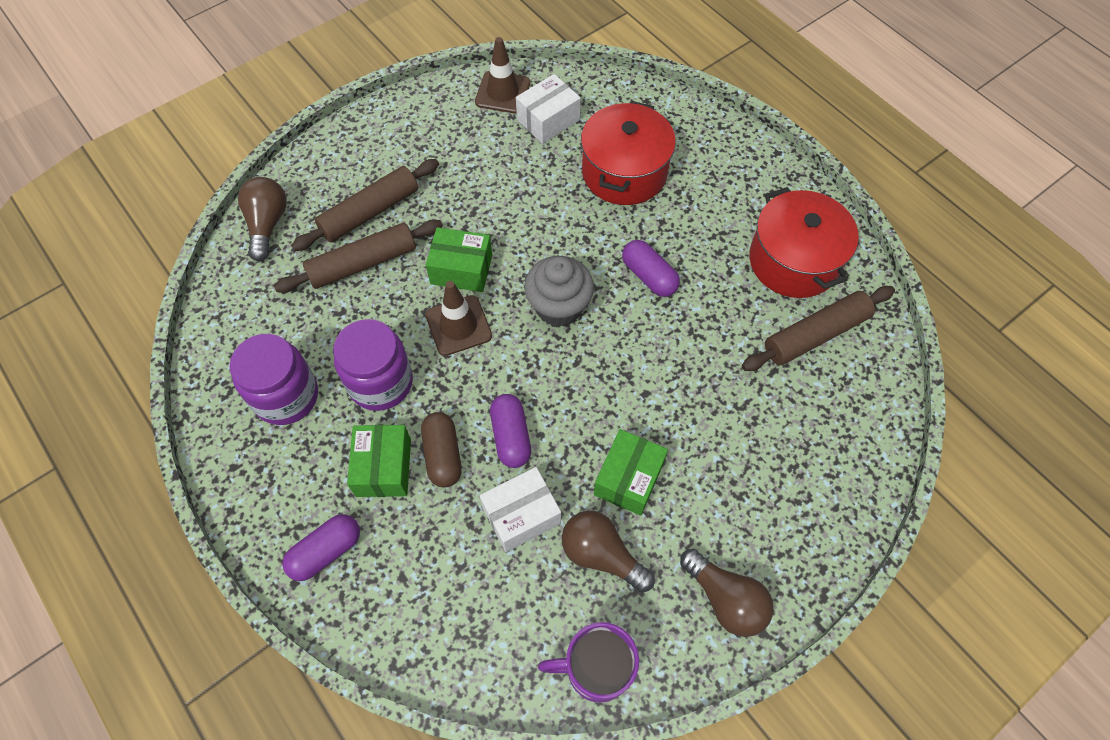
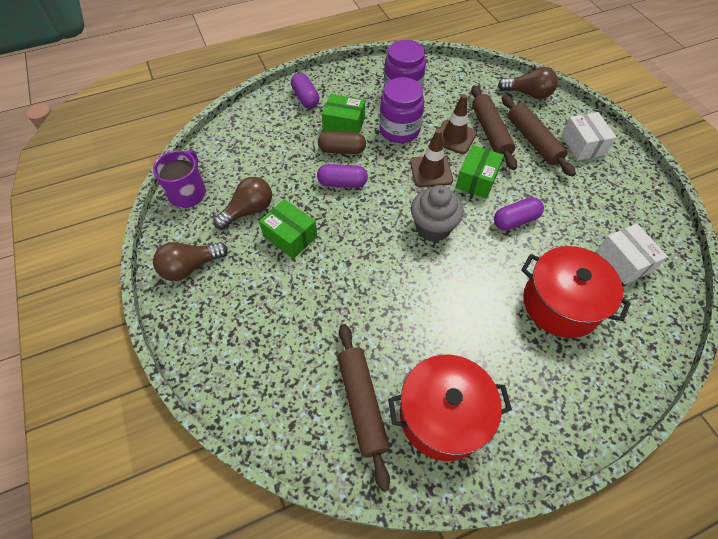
camera: 105 degrees right, 5 degrees down
(502, 92) = (655, 235): brown traffic cone -> brown traffic cone (454, 137)
(521, 515) = (290, 178): white box -> white box (583, 145)
(649, 276) = (448, 292): purple capsule -> purple capsule (515, 220)

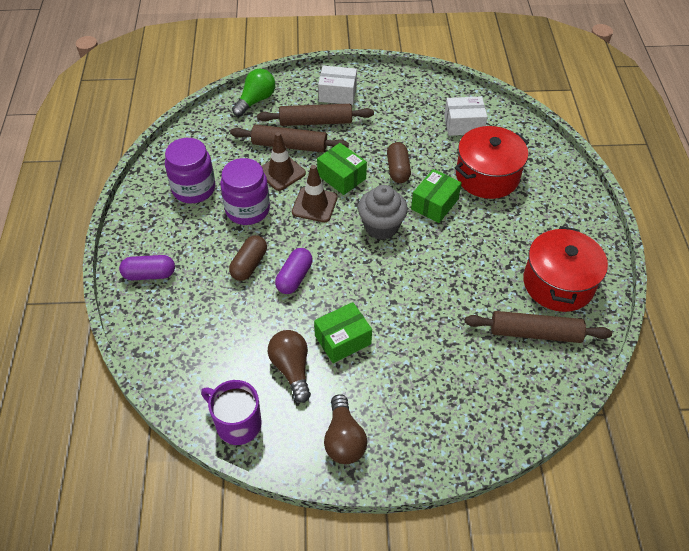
camera: 70 degrees left, 5 degrees down
(344, 125) = (213, 252): green box -> green box (434, 204)
(515, 220) = (398, 170): purple capsule -> brown capsule
(528, 94) = (256, 100): brown light bulb -> green light bulb

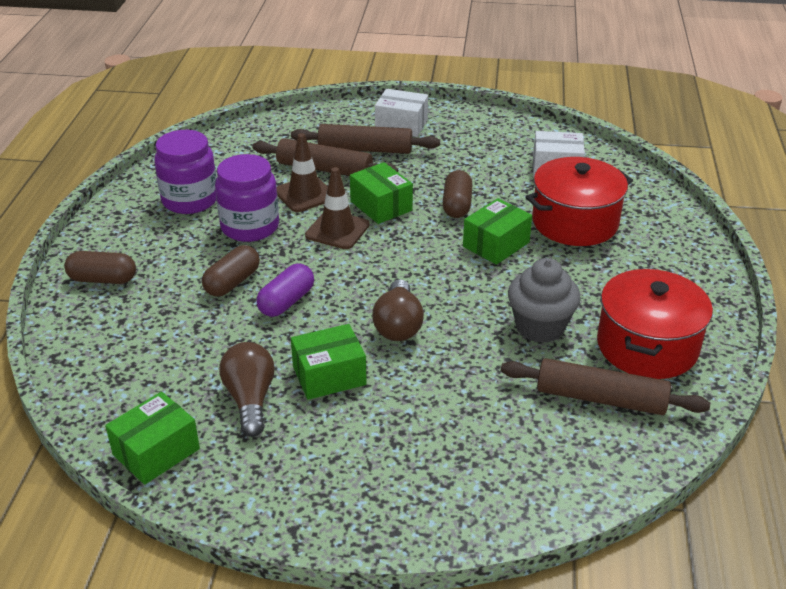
camera: 10 degrees right, 15 degrees down
(149, 274) = (103, 279): purple capsule -> brown capsule
(237, 424) = (156, 452): purple mug -> green box
(256, 100) = (297, 123): green light bulb -> none
(344, 439) = (295, 488): brown light bulb -> brown light bulb (398, 325)
(381, 227) = (417, 261): grey cupcake -> grey cupcake (540, 327)

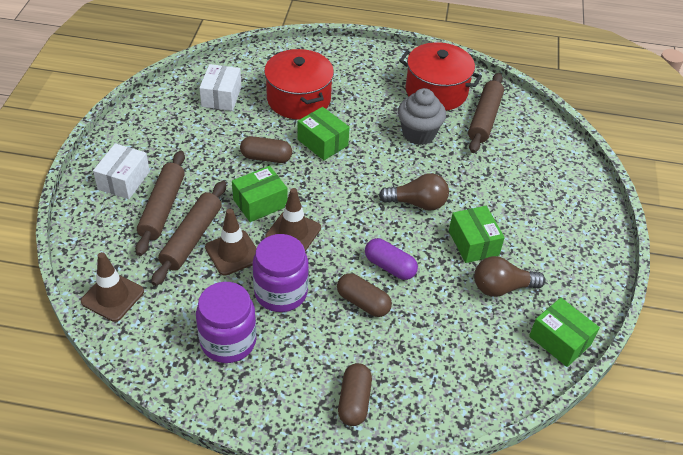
camera: 90 degrees left, 10 degrees up
(249, 136) = (112, 296): none -> brown traffic cone

